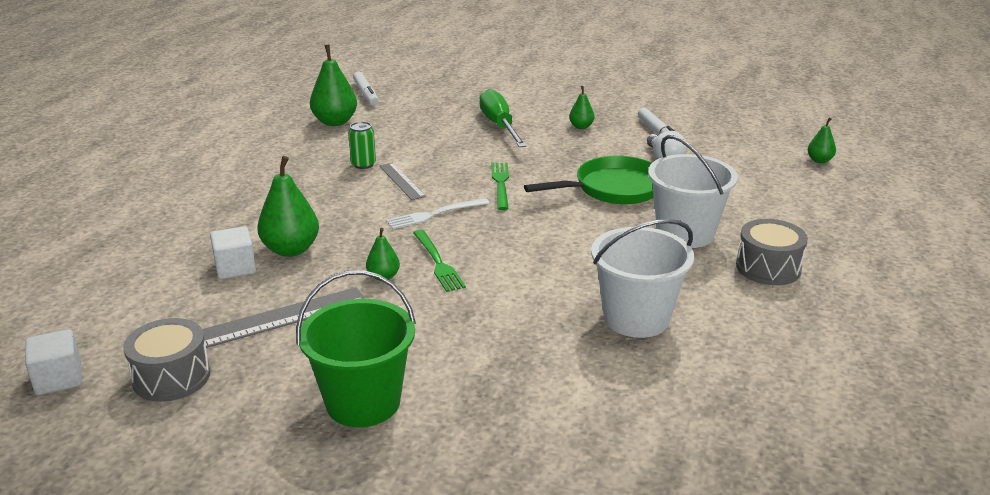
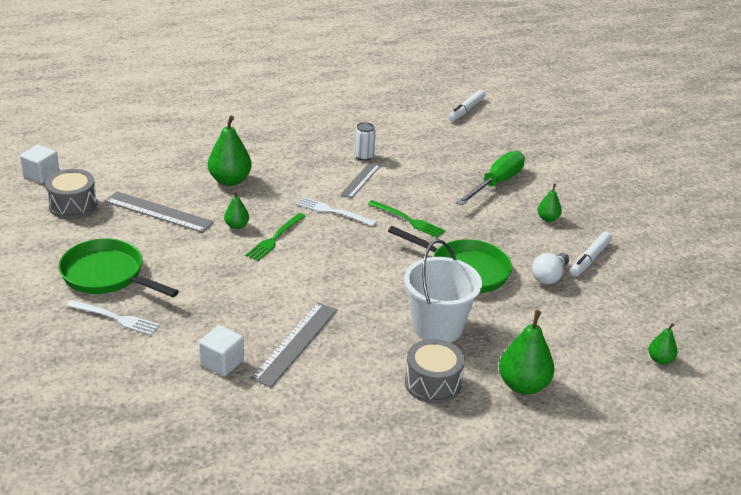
camera: 50 degrees right, 5 degrees up
(235, 268) = (190, 172): white cube -> white cube (222, 362)
(335, 122) = (407, 119): green pear -> green pear (523, 385)
(363, 164) = (363, 156): green can -> white can
(363, 402) = (107, 275): green bucket -> green pan
(460, 427) = (115, 318): none -> white fork
(501, 184) = (407, 220): green fork -> green fork turned 75 degrees clockwise
(636, 318) = (295, 343): white bucket -> grey ruler

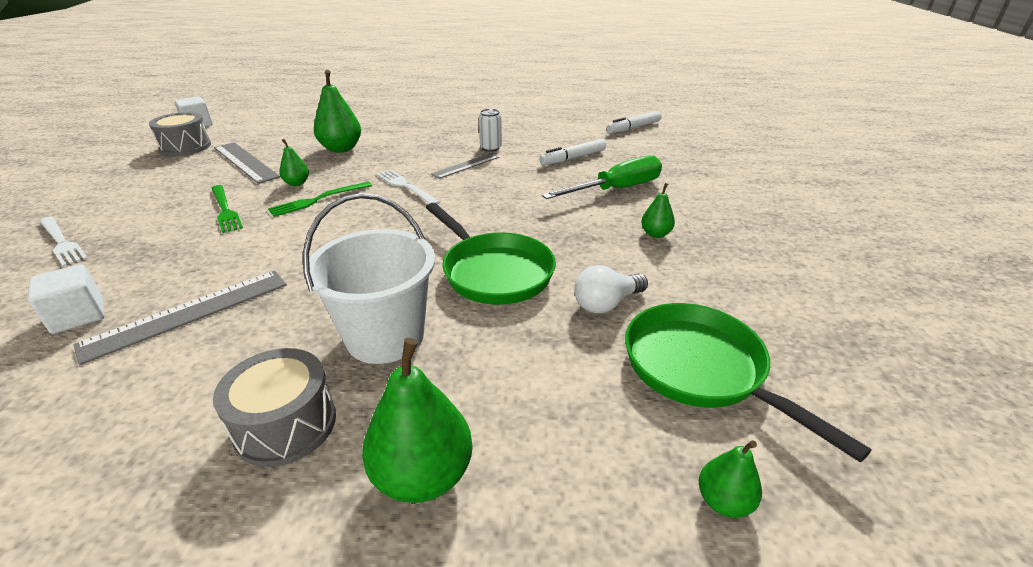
camera: 25 degrees right, 0 degrees up
(107, 275) = (120, 203): green pan -> green pan (700, 369)
(407, 220) = (478, 207): green fork -> green fork (225, 210)
(590, 259) = (685, 293): white marker -> white marker (573, 158)

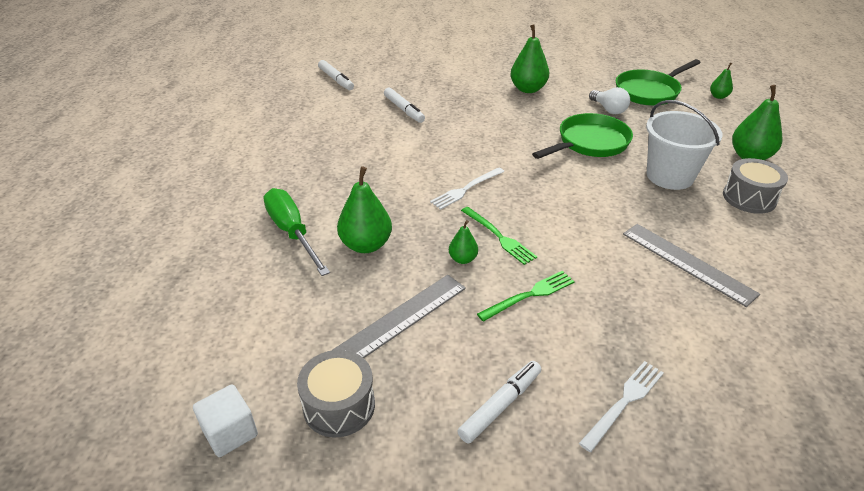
camera: 90 degrees left, 5 degrees up
(78, 316) = (718, 322): white cube -> none
(124, 193) = (500, 405): none -> white marker
(466, 165) = (418, 160): grey ruler -> none
(490, 148) = (376, 148): white can -> none
(616, 189) = (464, 96): green screwdriver -> green screwdriver (292, 232)
(655, 234) = (528, 89): green pear -> green pear, size x1.86

